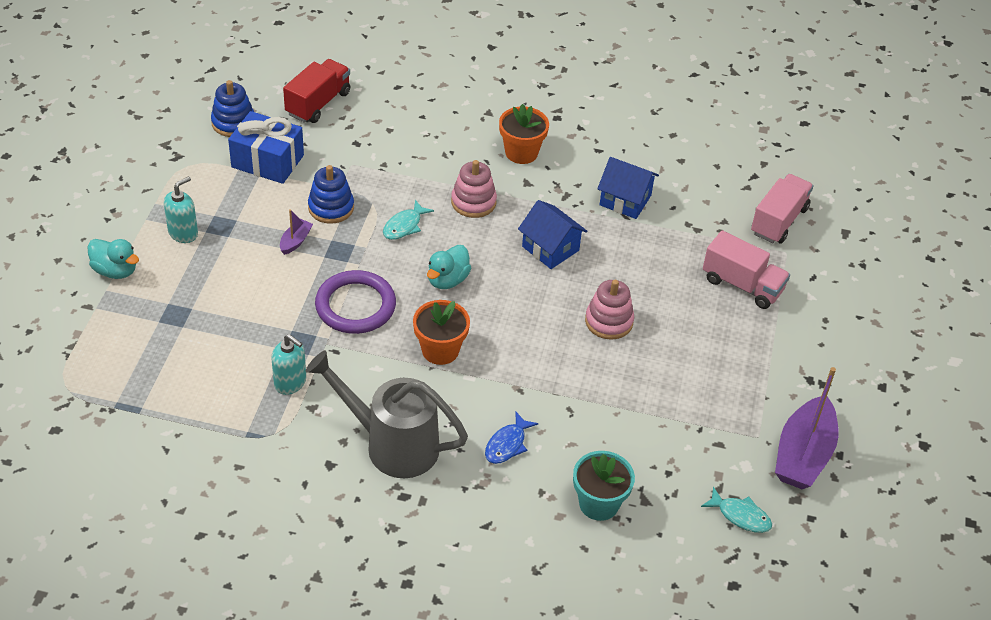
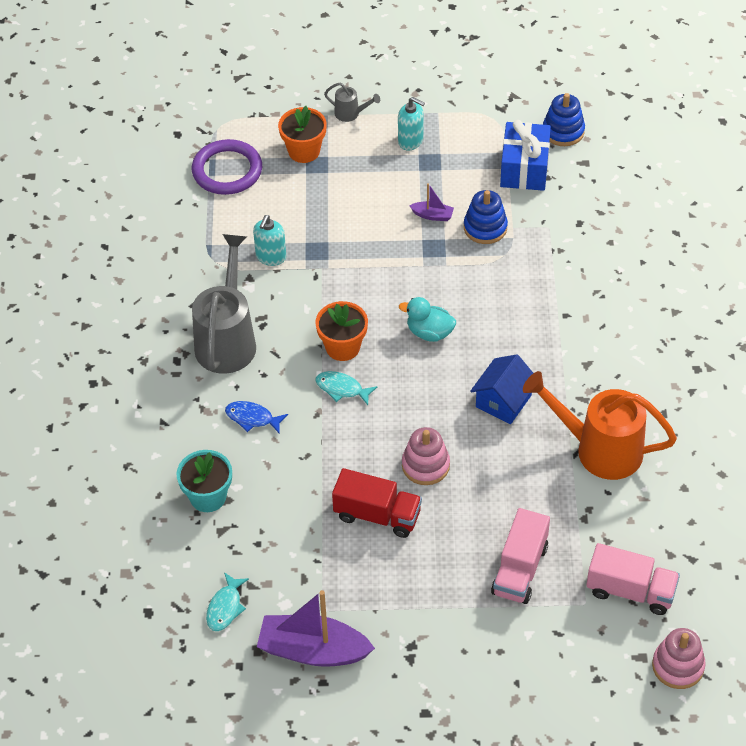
camera: 80 degrees right, 5 degrees up
(115, 271) = (350, 114): turquoise duck -> grey watering can
(318, 103) = (620, 181): red truck -> red truck (377, 515)
(355, 306) = (372, 276): purple ring -> purple ring (227, 170)
(404, 226) = (485, 285): turquoise fish -> turquoise fish (342, 389)
(473, 202) = (540, 328): pink stacking toy -> pink stacking toy (678, 666)
(521, 152) = (628, 350): orange flower pot -> orange flower pot (304, 151)
(625, 200) = (599, 449): blue house -> orange watering can

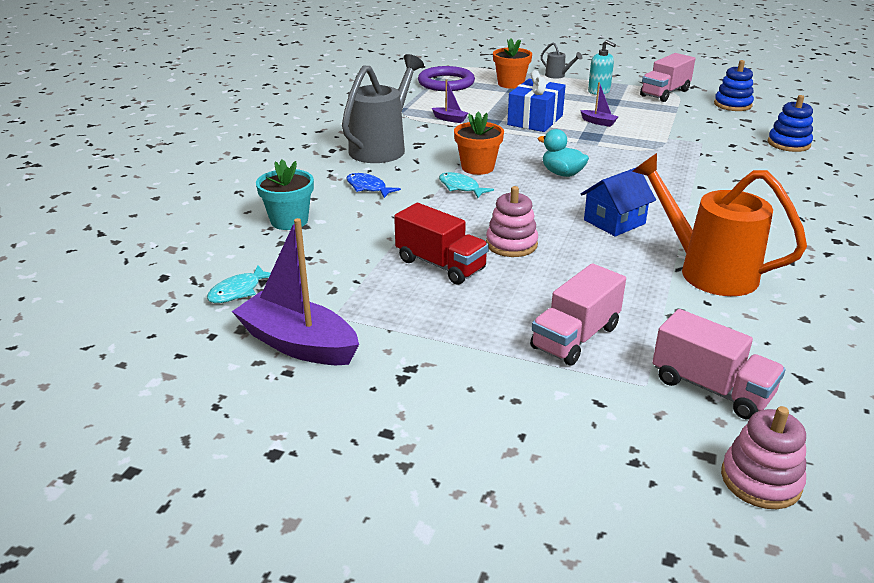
camera: 20 degrees right, 20 degrees down
(271, 257) = (450, 119): turquoise soap dispenser -> purple boat
(484, 124) = (665, 93): none -> pink truck
(485, 228) = (642, 134): blue stacking toy -> blue stacking toy (788, 144)
(524, 168) = (691, 115): blue gift -> blue gift (535, 120)

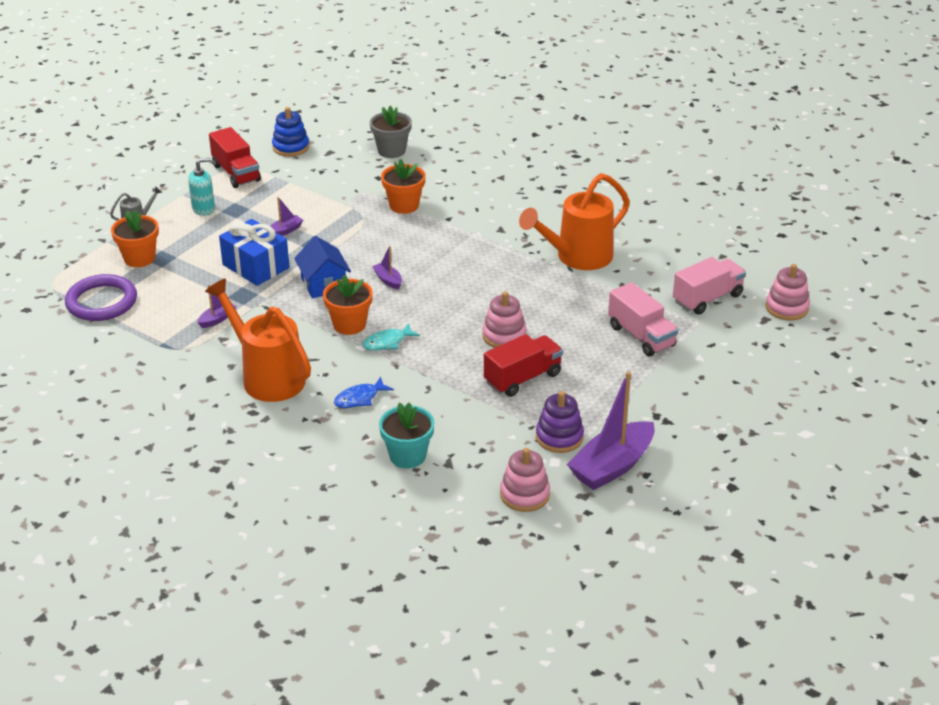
camera: 75 degrees left, 5 degrees up
(238, 291) = (524, 495): turquoise fish -> pink stacking toy
(343, 301) = (559, 437): none -> purple stacking toy
(382, 148) = (267, 376): grey watering can -> orange watering can
(562, 173) = (388, 280): turquoise duck -> purple boat
(614, 222) = (489, 277): blue house -> blue house (323, 284)
(665, 93) = (236, 173): pink truck -> red truck
(698, 163) = (404, 205): none -> orange flower pot
(788, 144) = (391, 151): blue stacking toy -> grey flower pot

